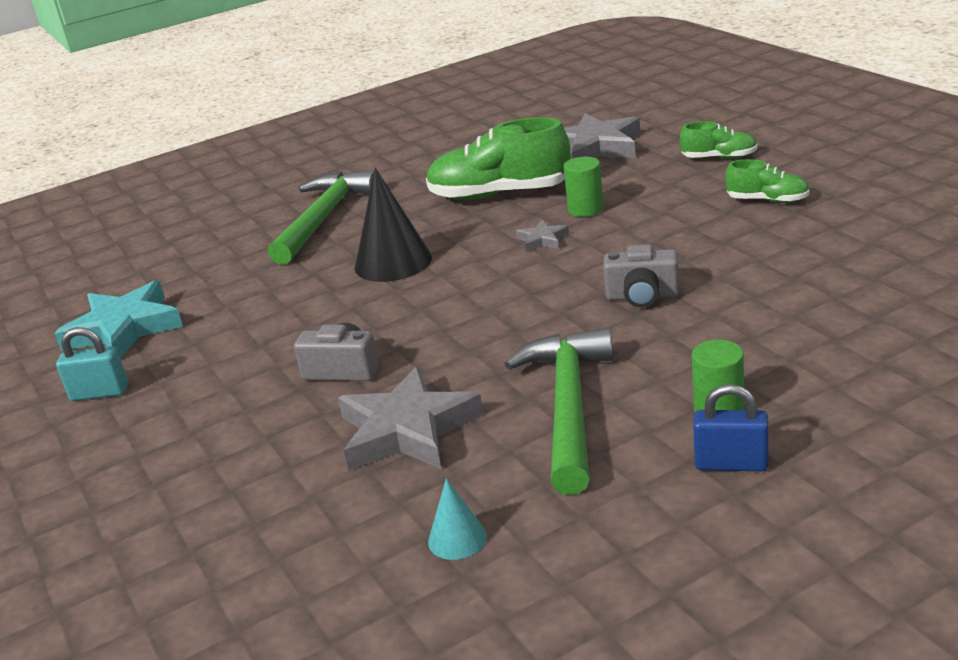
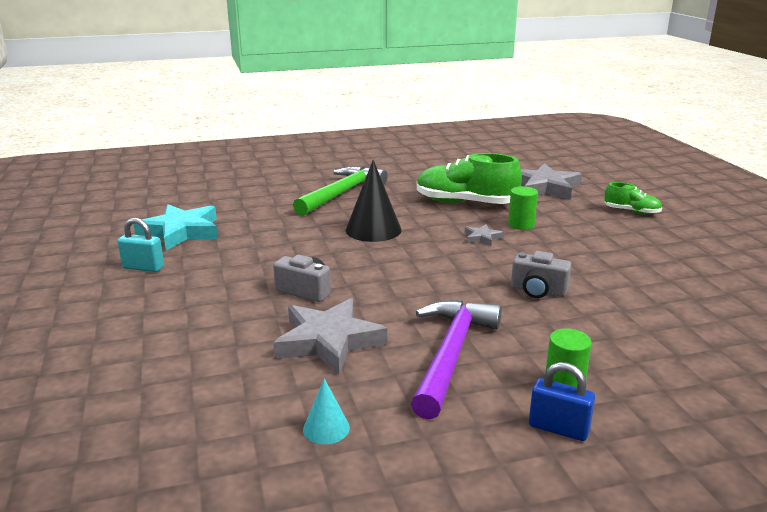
camera: 10 degrees right, 5 degrees down
(569, 407) = (451, 354): green hammer -> purple hammer
(767, 200) = (657, 247): green shoe -> none

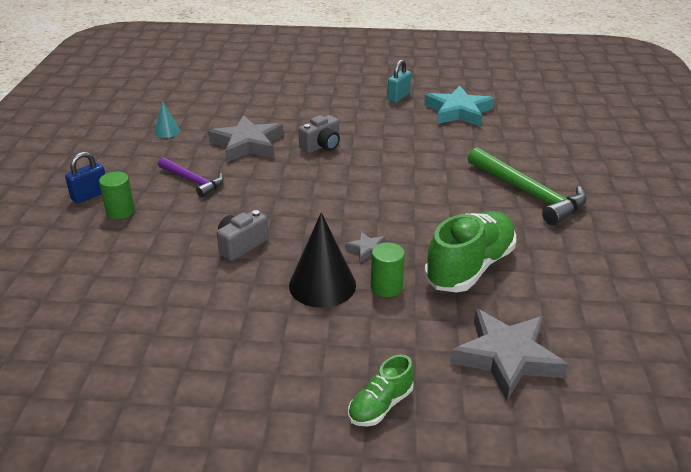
camera: 110 degrees right, 10 degrees up
(373, 230) = (420, 193): black cone -> black cone (322, 285)
(451, 354) = (192, 181): purple hammer -> purple hammer, size x0.60

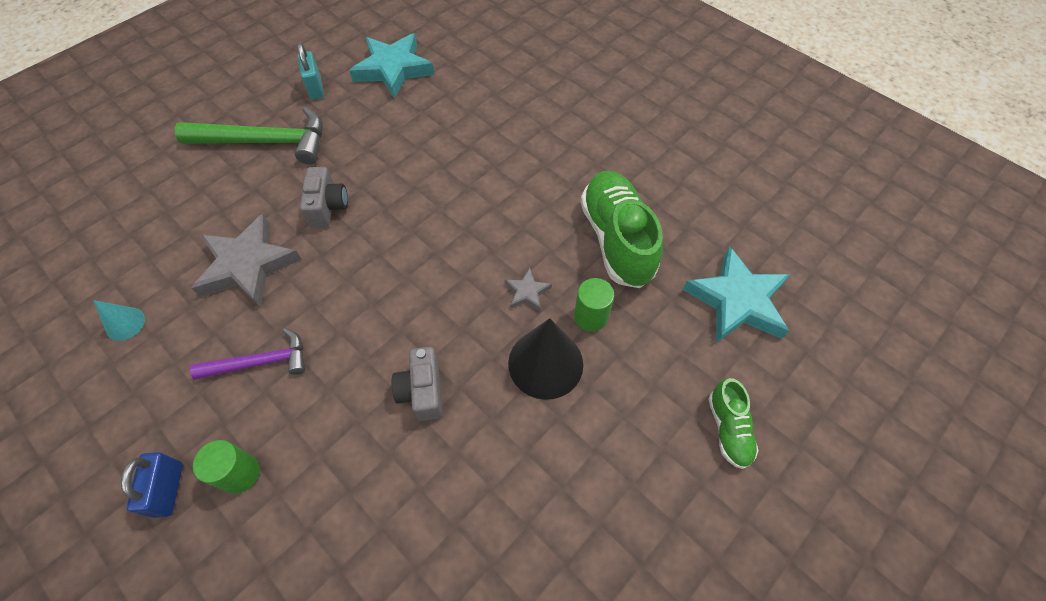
camera: 50 degrees left, 25 degrees up
(506, 357) = (737, 300): grey star -> turquoise star
(528, 194) = (561, 126): green hammer -> green hammer (266, 142)

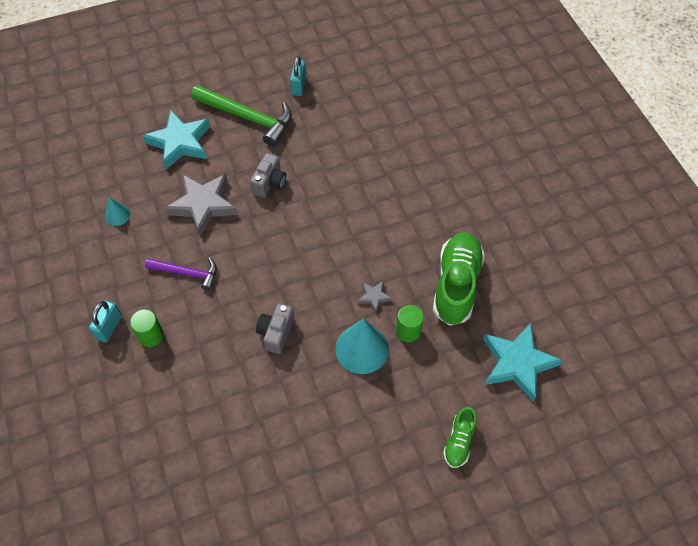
camera: 25 degrees right, 0 degrees up
(168, 489) = (109, 327): blue padlock -> turquoise padlock
(393, 69) = (361, 90): turquoise star -> turquoise star (180, 142)
(545, 363) = (362, 349): black cone -> turquoise cone

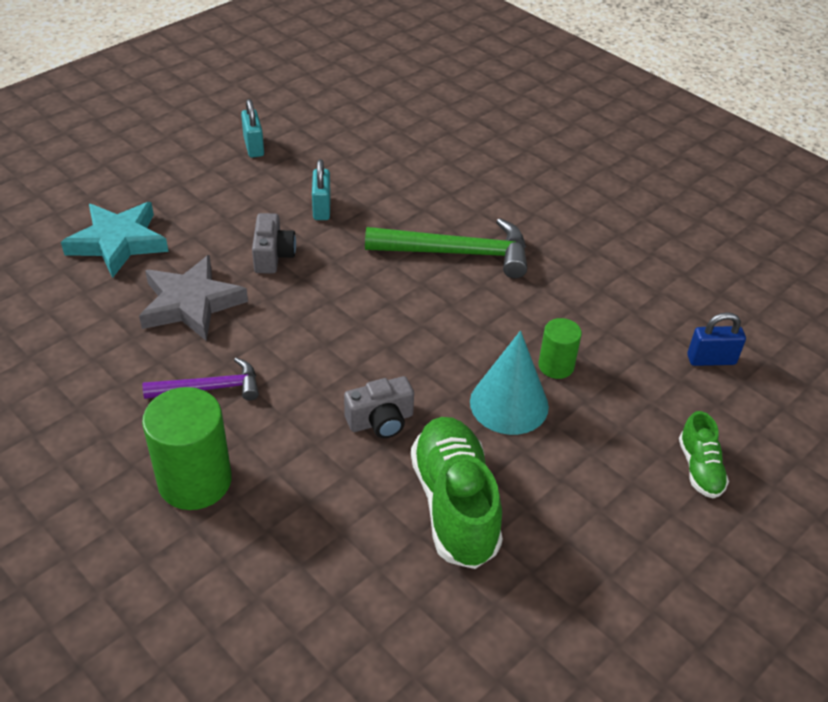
camera: 25 degrees left, 15 degrees down
(109, 327) = (122, 490): turquoise padlock -> turquoise padlock (321, 208)
(117, 215) = (65, 348): turquoise cone -> none
(151, 335) = (195, 481): green cylinder -> green cylinder, size x1.80
(248, 118) = (203, 194): green hammer -> green hammer (457, 253)
(276, 333) = (381, 421): grey camera -> grey camera turned 105 degrees counterclockwise
(374, 297) = (488, 342): grey star -> none
(456, 285) = (583, 300): green shoe -> green shoe (454, 505)
(517, 363) = (711, 360): turquoise star -> blue padlock

